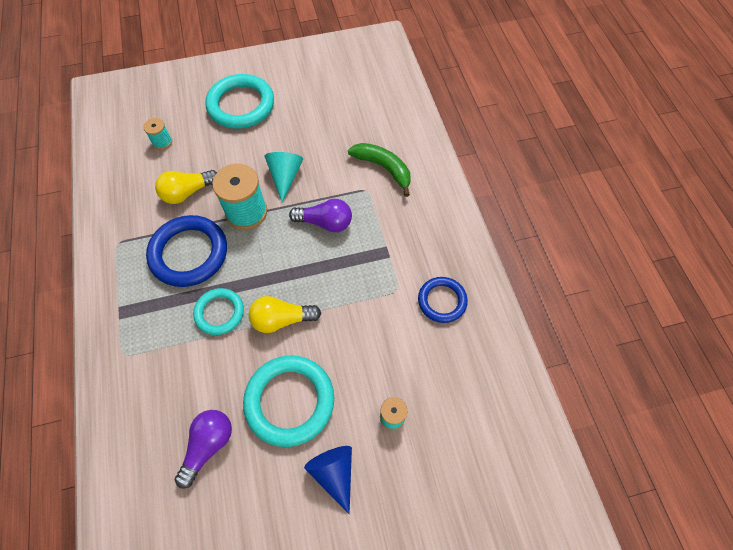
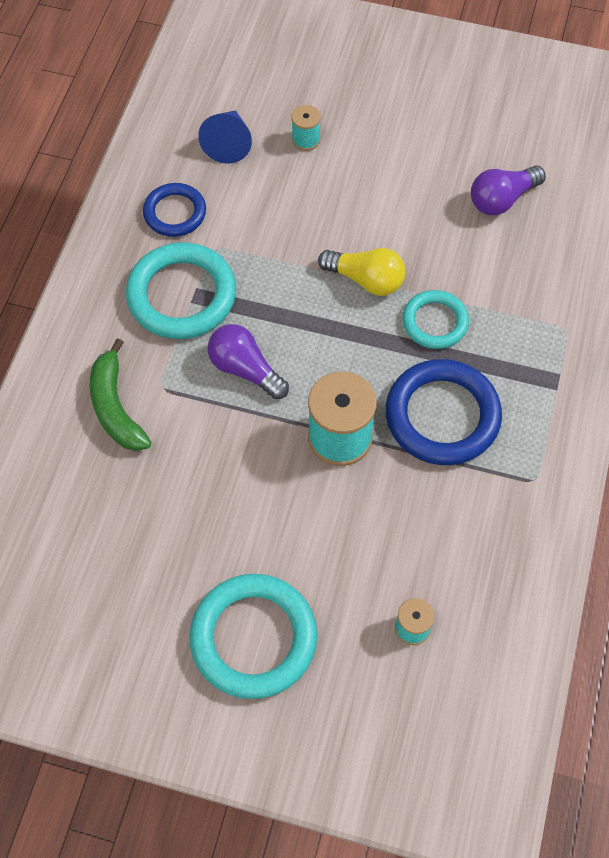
camera: 150 degrees left, 0 degrees up
(187, 192) = (408, 511): yellow light bulb -> none
(285, 177) = (258, 465): turquoise cone -> none
(289, 401) = (400, 199): turquoise ring -> turquoise ring (182, 295)
(334, 473) = (390, 124): blue cone -> blue cone (228, 143)

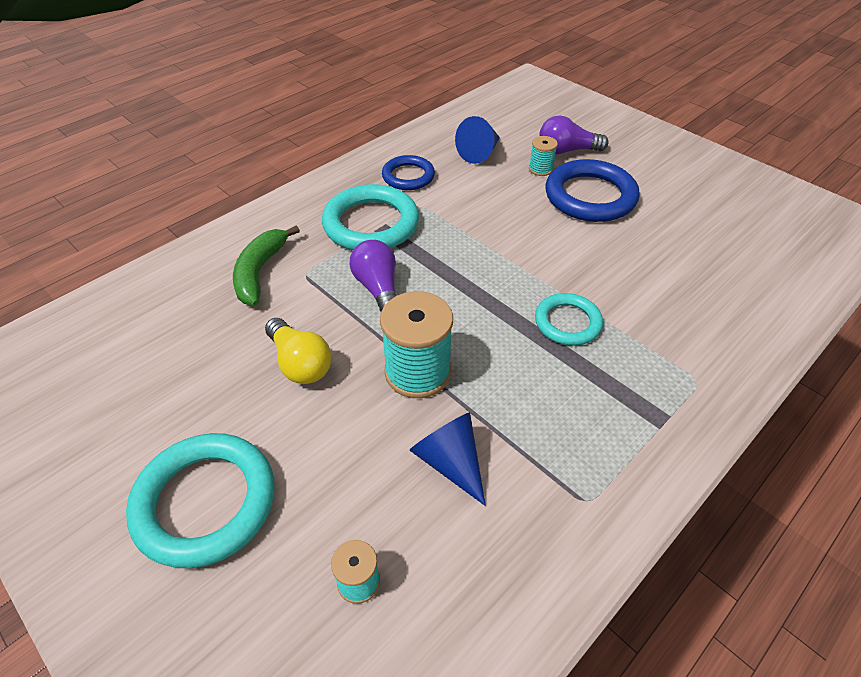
camera: 30 degrees right, 15 degrees down
(366, 280) = (526, 269): yellow light bulb -> yellow light bulb (300, 363)
(418, 503) = (450, 462): none -> blue cone
(442, 416) = (525, 398): blue ring -> blue ring (590, 196)
(502, 199) = (687, 260): purple light bulb -> purple light bulb (566, 151)

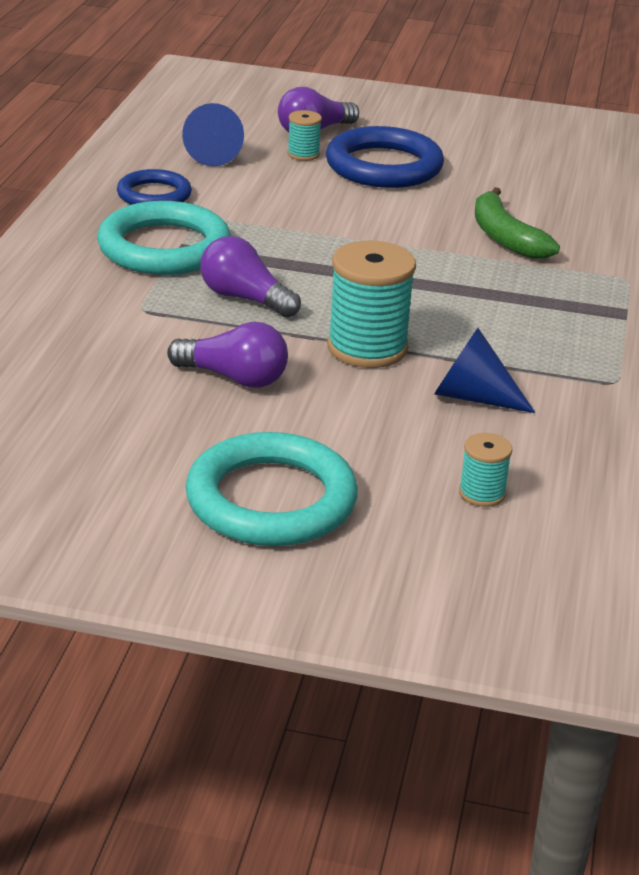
camera: 35 degrees left, 15 degrees down
(260, 272) = (84, 321): green banana -> green banana (505, 237)
(300, 363) = (234, 378): yellow light bulb -> purple light bulb
(567, 322) = (470, 271): turquoise ring -> none

